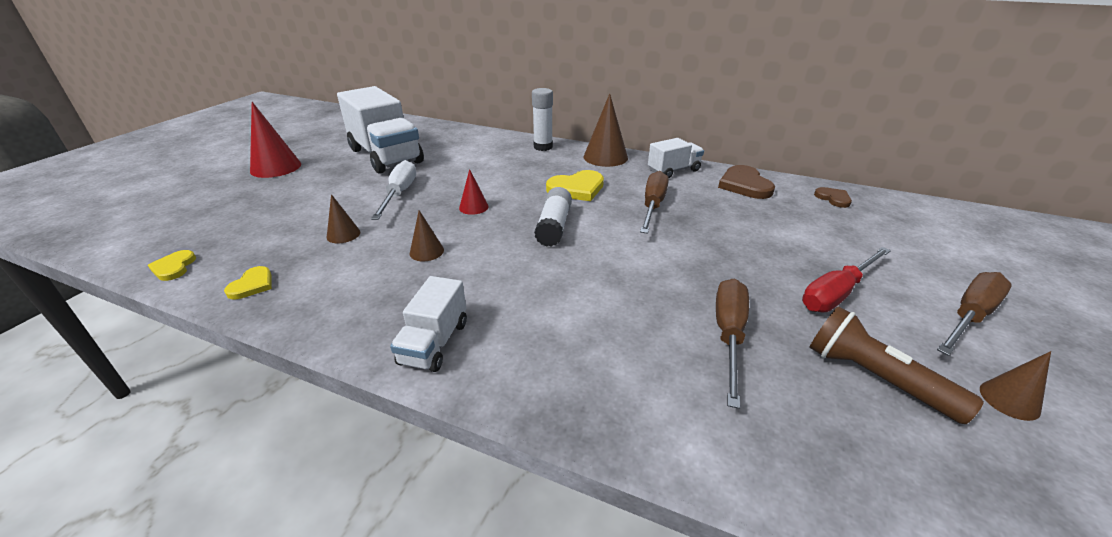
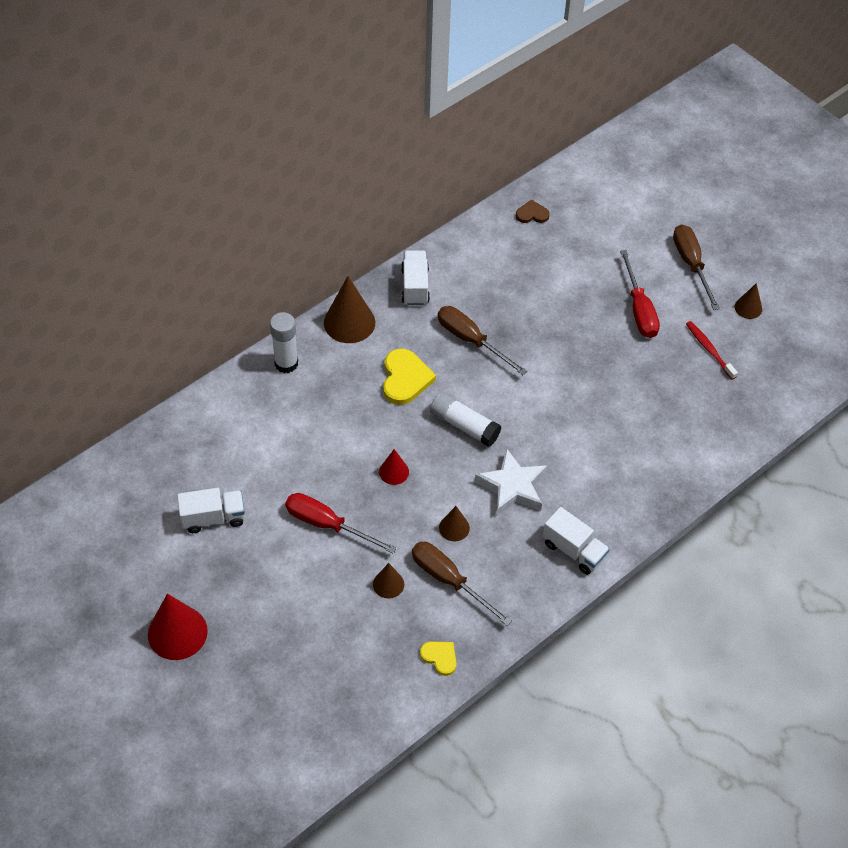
camera: 65 degrees left, 20 degrees up
(174, 267) = (376, 717): yellow heart -> none
(386, 156) = (213, 518): white truck -> white truck, size x0.51
(399, 194) = (327, 525): white screwdriver -> red screwdriver
(500, 272) = (512, 487): none -> white star
(729, 335) = (646, 392): brown screwdriver -> brown screwdriver (449, 580)
(744, 185) = (475, 254): brown heart -> none
(874, 378) = (709, 350): brown flashlight -> red toothbrush

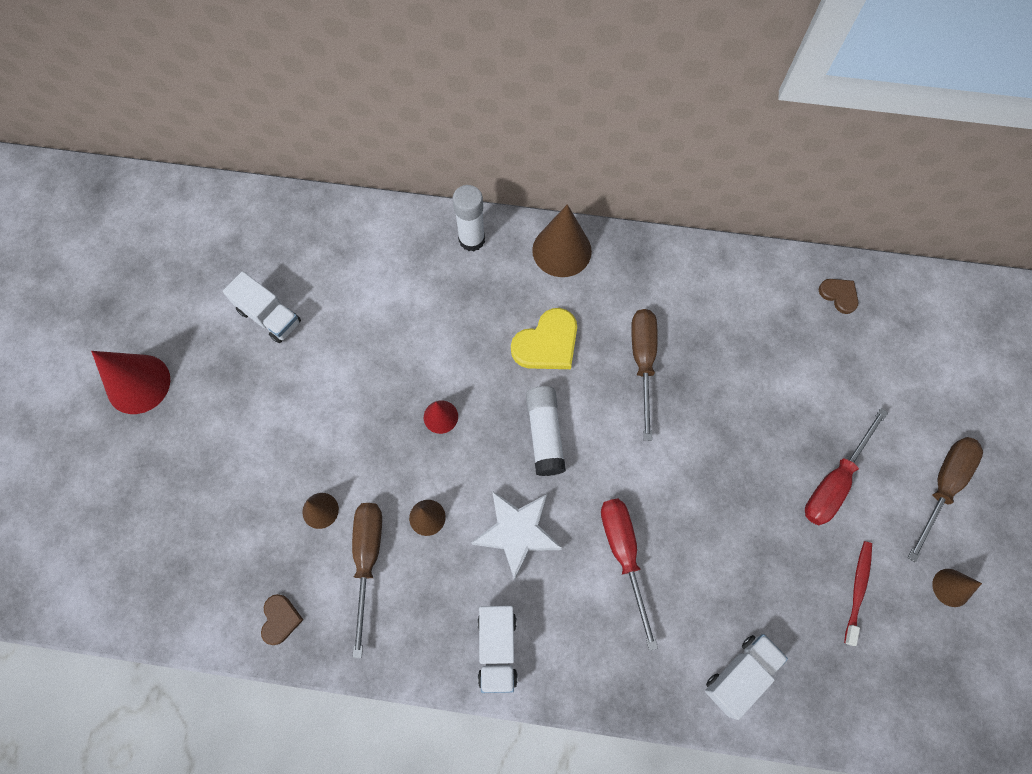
camera: 50 degrees right, 15 degrees up
(327, 525) = (338, 409): red screwdriver -> red screwdriver (624, 555)
(415, 286) = (653, 268): white truck -> white truck (740, 674)
(440, 657) = (280, 619): yellow heart -> brown heart

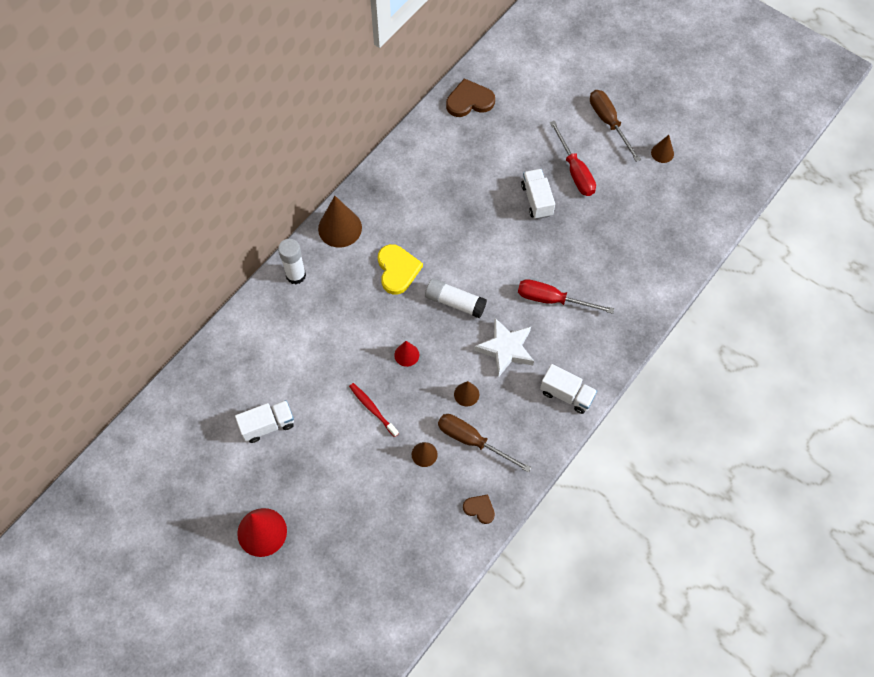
camera: 60 degrees left, 5 degrees down
(643, 362) = (444, 225): brown screwdriver -> none
(740, 674) = (649, 279): white truck -> white truck (537, 200)
(839, 295) = (469, 101): brown heart -> brown heart, size x1.74
(857, 590) = (638, 196): red toothbrush -> red toothbrush (372, 409)

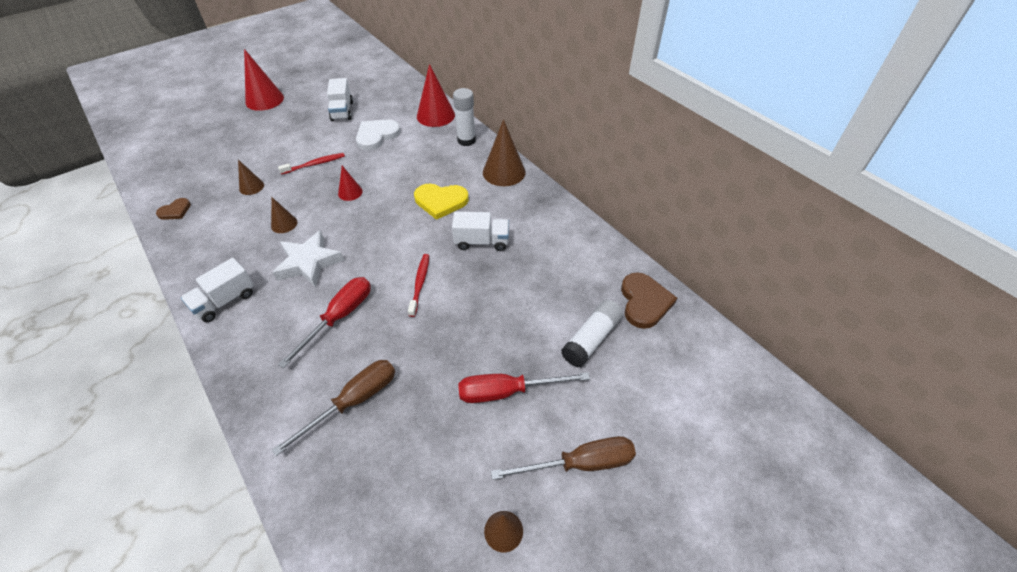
camera: 105 degrees right, 15 degrees down
(255, 320) = (435, 115): none -> red cone
(307, 367) = (376, 136): none -> white heart
(455, 302) = (383, 235): white glue stick -> white glue stick (591, 339)
(472, 441) = (237, 219): brown screwdriver -> brown screwdriver (353, 402)
(500, 254) = (420, 284): none -> red toothbrush
(537, 200) = (478, 336): white truck -> white truck (482, 242)

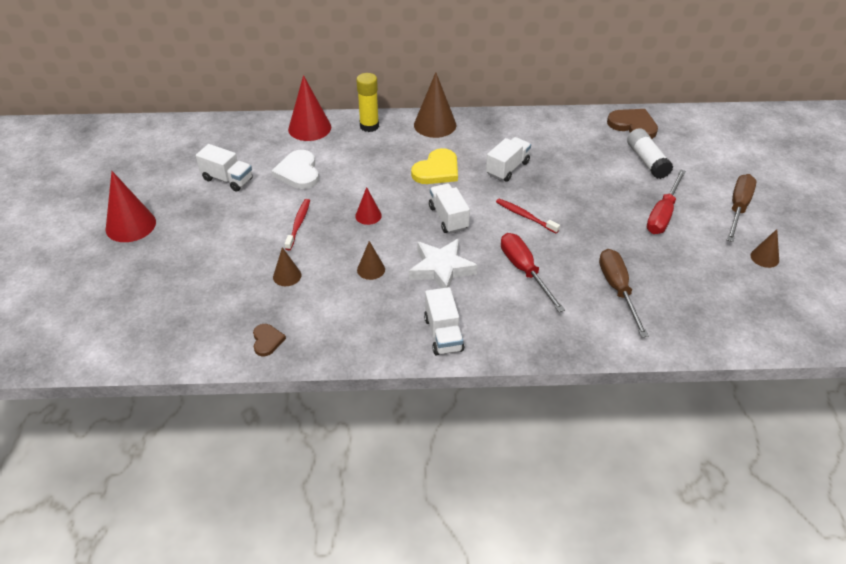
camera: 55 degrees left, 5 degrees down
(380, 237) = (448, 218): none -> white truck
(466, 140) = (369, 126): white glue stick -> yellow glue stick

